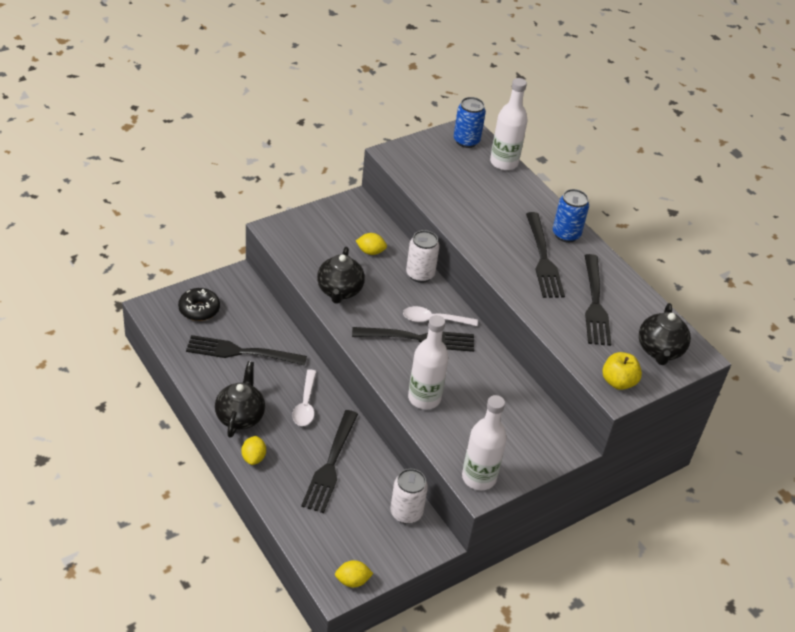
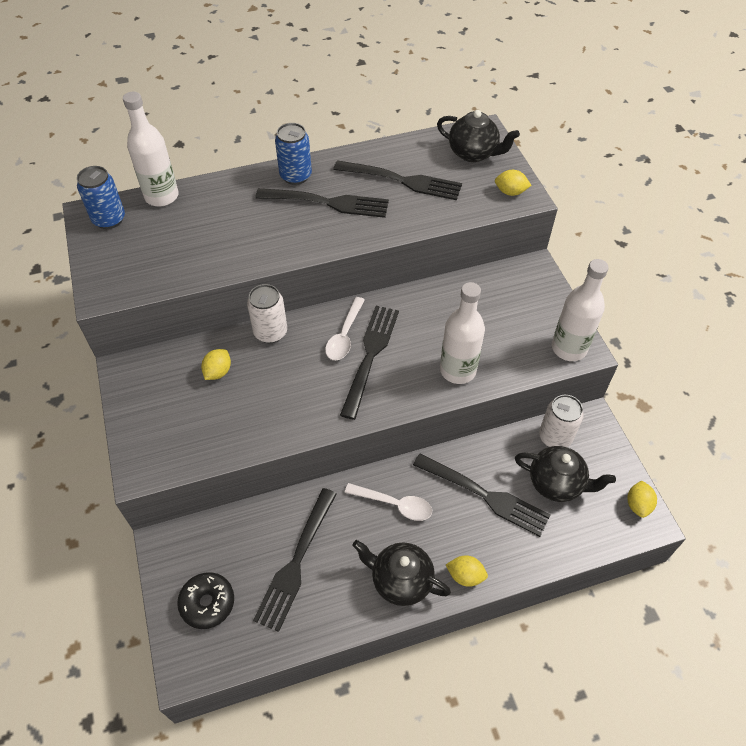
camera: 70 degrees left, 10 degrees up
(339, 291) = (275, 417): black teapot -> black teapot (556, 483)
(618, 382) = (510, 192): yellow apple -> yellow lemon

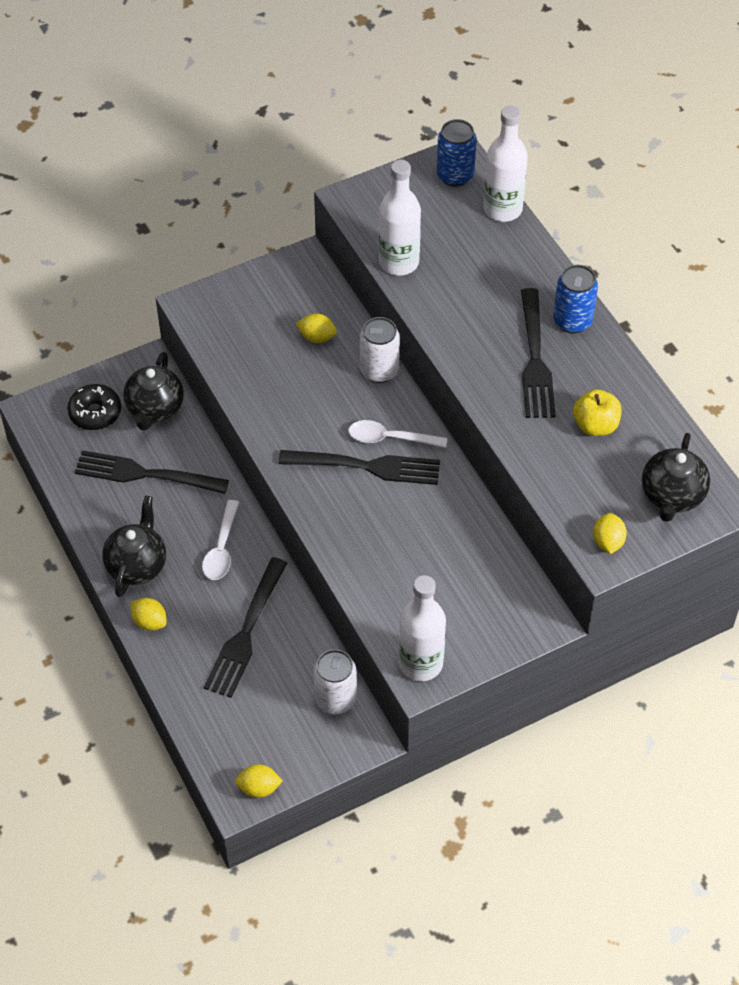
camera: 80 degrees right, 0 degrees up
(401, 180) = (595, 425): black fork -> yellow apple
(458, 370) = (363, 552): white bottle -> white bottle (399, 262)
(465, 576) = (150, 622): yellow lemon -> yellow lemon turned 60 degrees counterclockwise
(556, 483) = (273, 703): black teapot -> black teapot (155, 409)

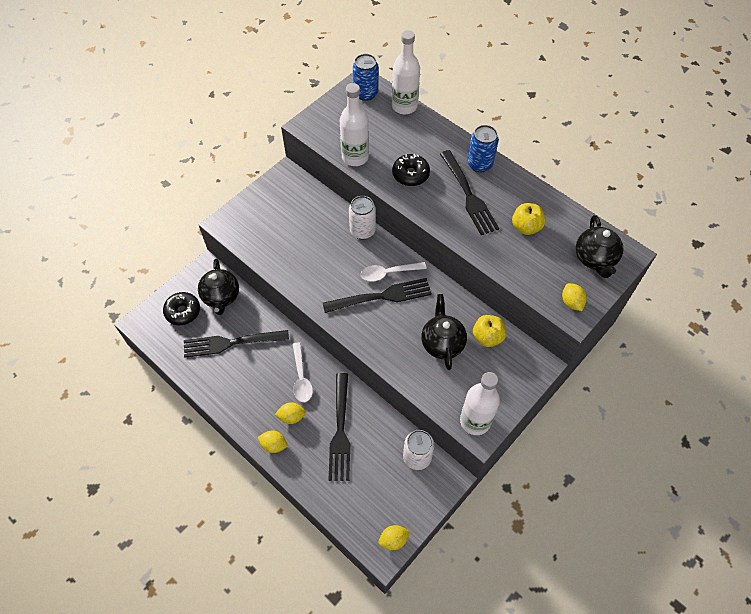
camera: 20 degrees left, 5 degrees up
(137, 565) = (250, 407): black teapot -> black teapot (442, 343)
(317, 337) = (314, 221): yellow lemon -> yellow lemon (291, 417)
(466, 308) = (410, 174): none -> black donut
(489, 564) = (487, 337): none -> yellow apple

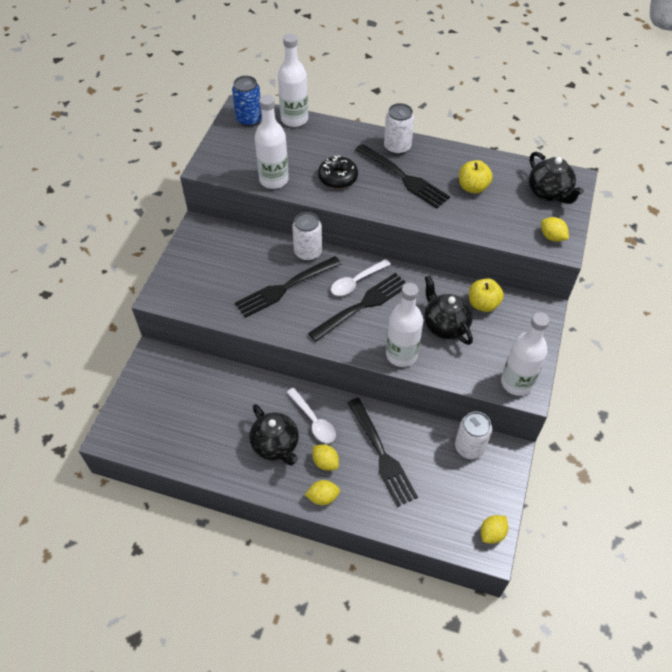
camera: 25 degrees left, 5 degrees down
(183, 311) = (150, 407): black donut -> none
(221, 297) = (184, 376): black teapot -> black teapot (276, 445)
(232, 342) = (222, 416): black fork -> black fork (285, 287)
(291, 417) = (325, 462): yellow lemon -> yellow lemon turned 75 degrees clockwise
(389, 354) = (401, 355): none -> white bottle
(479, 164) = (397, 147): blue can -> white can

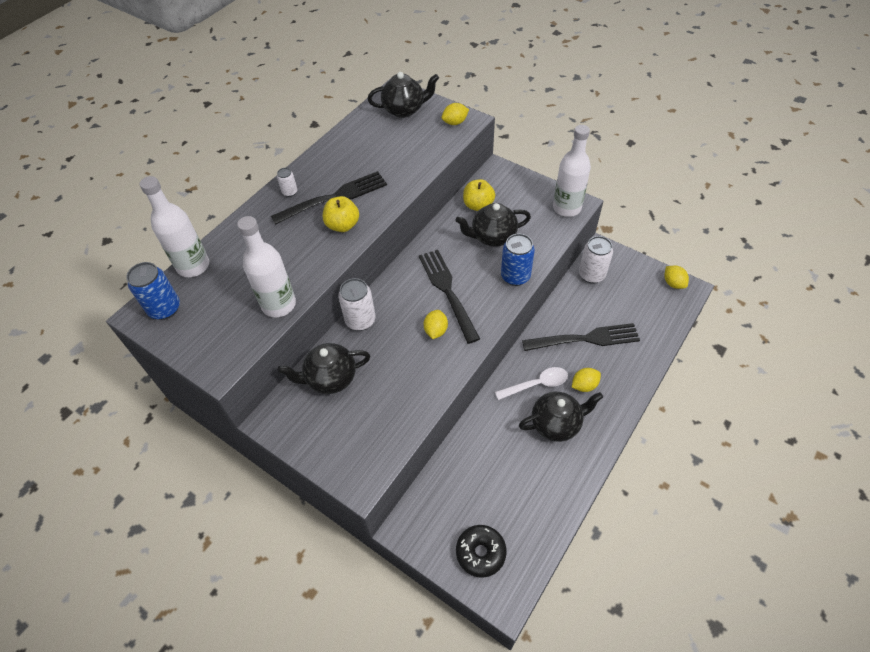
camera: 70 degrees left, 0 degrees up
(245, 250) = (330, 378): none -> black teapot
(285, 287) = (399, 350): black fork -> none
(323, 497) = (620, 396): yellow lemon -> yellow lemon (436, 331)
(338, 178) = (306, 248): black donut -> black donut (480, 553)
(356, 282) = (416, 289): white spoon -> none
(397, 147) = (290, 192): white can -> white can, size x0.54
(401, 355) = (515, 276): white bottle -> blue can
(472, 187) = (373, 154): yellow apple -> yellow apple (343, 225)

